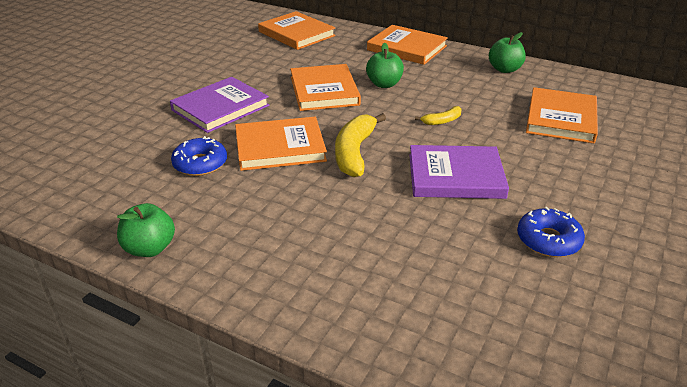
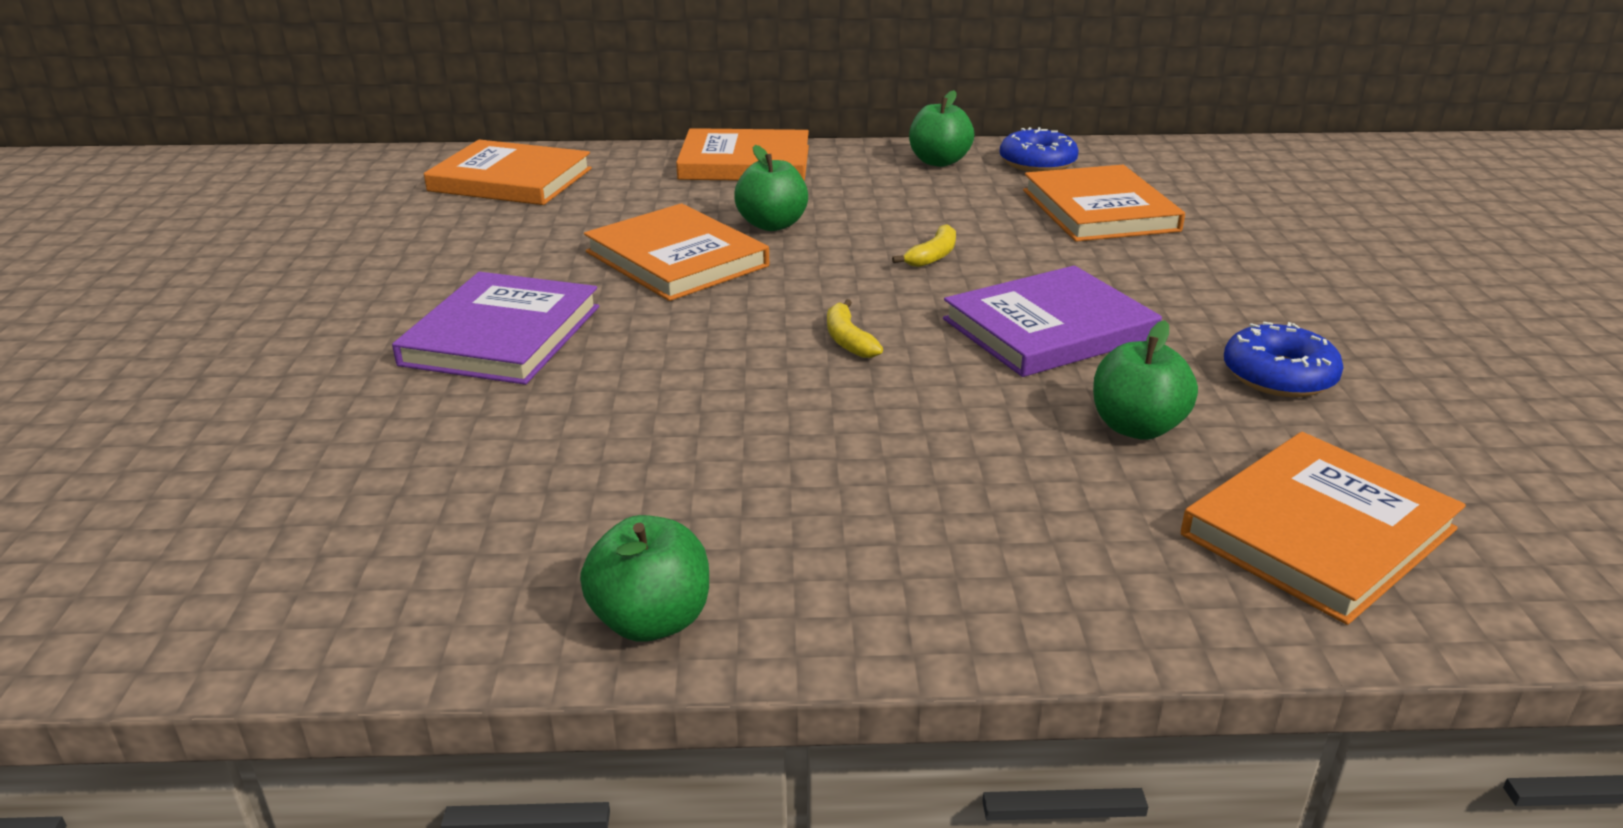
camera: 30 degrees left, 5 degrees down
(200, 164) = (576, 441): blue donut -> blue donut (1037, 163)
(280, 147) = (703, 369): orange book -> orange book (1318, 532)
(354, 152) = (848, 340): yellow banana -> yellow banana, size x0.51
(439, 240) = (1136, 427): none -> green apple

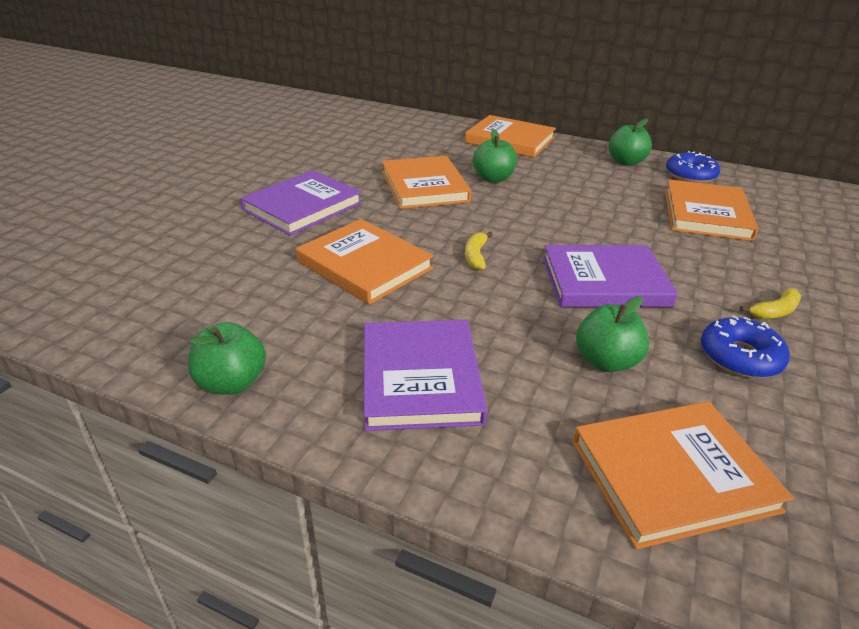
camera: 25 degrees right, 5 degrees up
(510, 180) = (380, 126): orange book -> orange book (364, 265)
(923, 522) = (420, 378): none -> purple book
(932, 256) = (570, 218): yellow banana -> yellow banana (774, 311)

